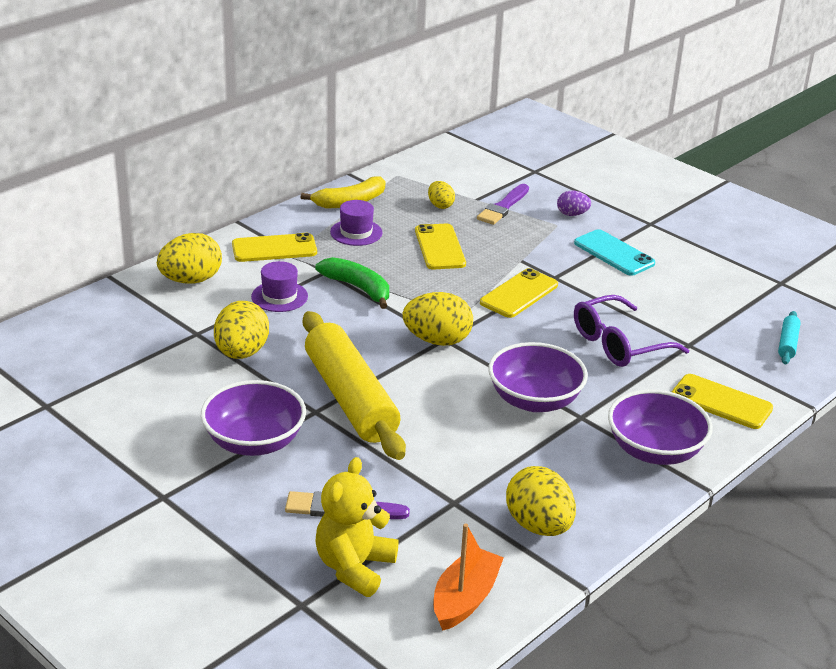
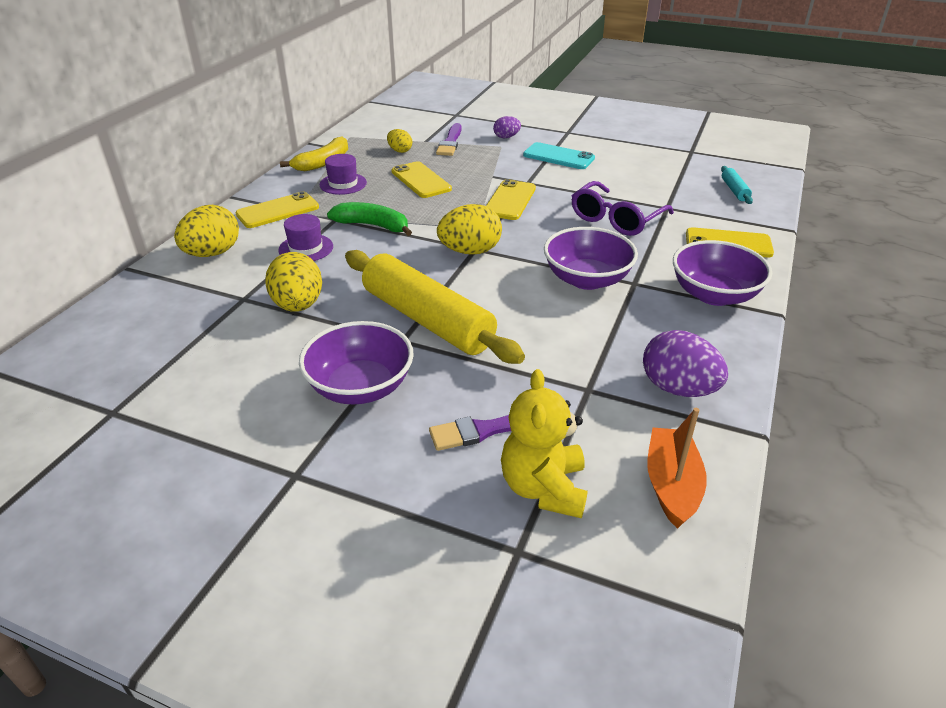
camera: 20 degrees left, 5 degrees up
(538, 526) = (678, 388): yellow egg -> purple egg

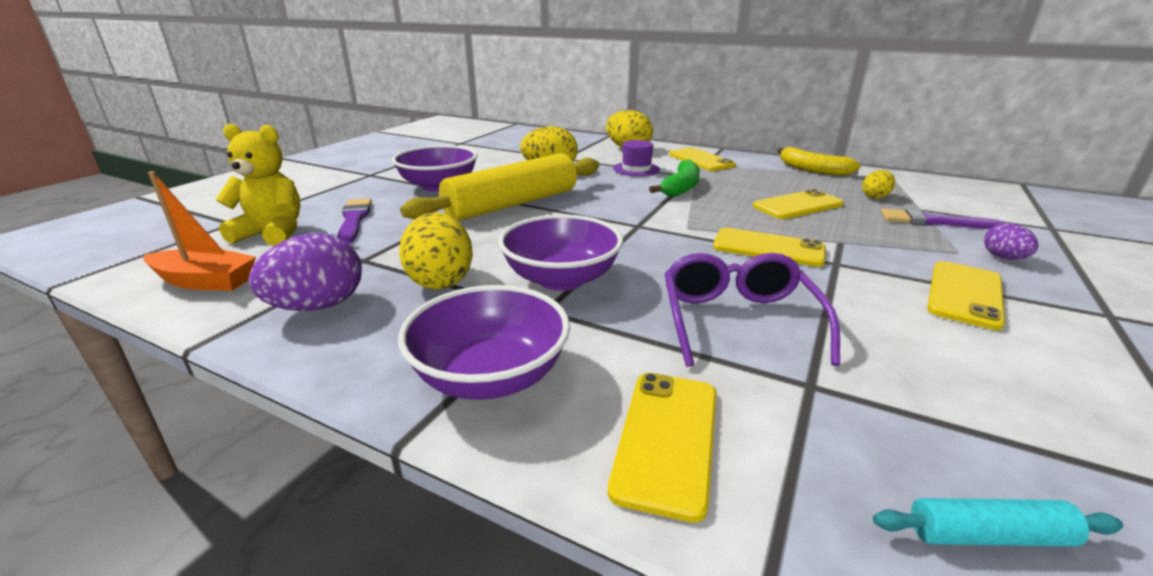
camera: 95 degrees right, 10 degrees down
(343, 184) = (767, 177): purple hat -> none
(470, 251) = (632, 223): yellow egg -> yellow egg (440, 280)
(558, 157) = (965, 294): turquoise phone -> yellow phone
(615, 219) = (737, 320): purple glasses -> purple glasses turned 45 degrees clockwise

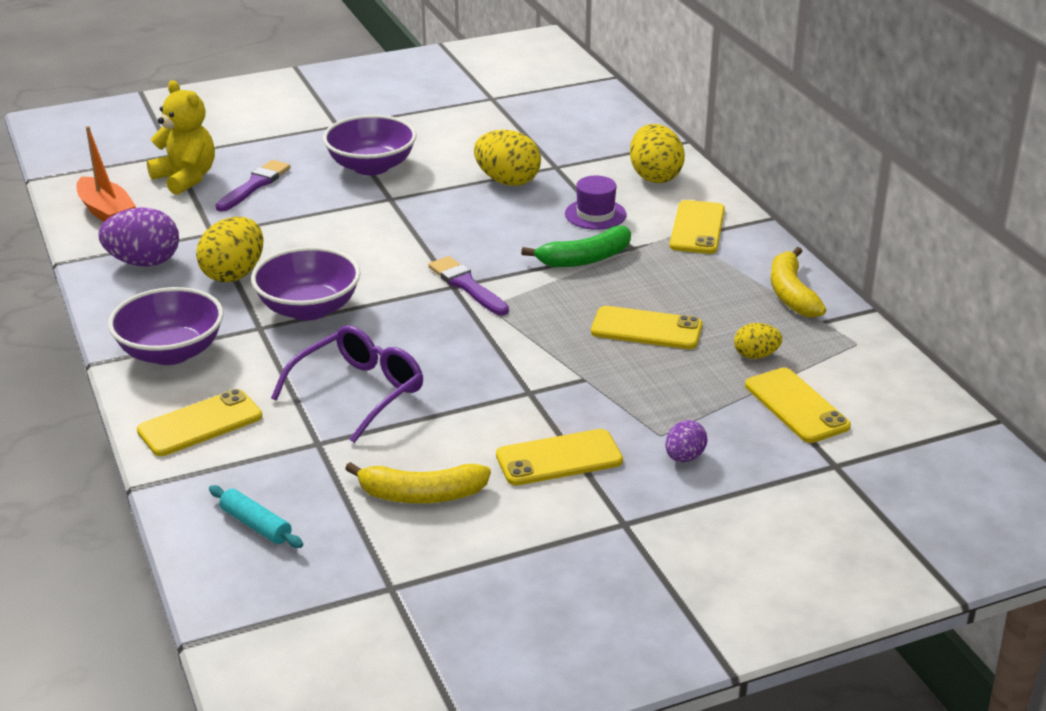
camera: 40 degrees right, 5 degrees up
(512, 204) = (395, 217): yellow rolling pin -> none
(768, 248) = (508, 355): yellow phone -> yellow phone (796, 406)
(933, 222) = (731, 404): purple brush -> purple brush (467, 285)
(987, 380) = (421, 495): none -> yellow banana

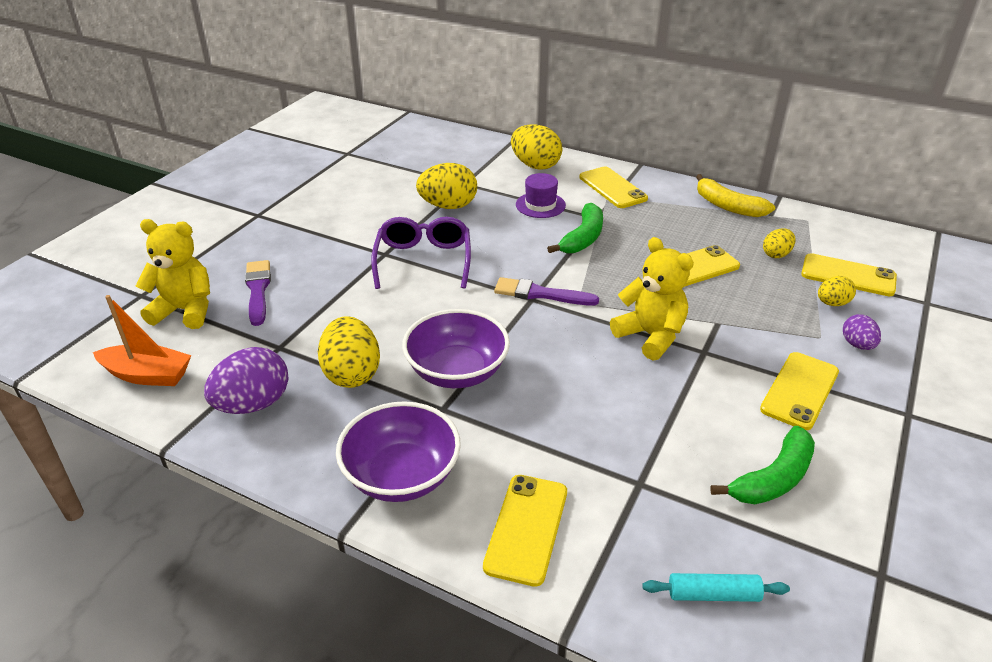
camera: 40 degrees left, 5 degrees up
(359, 392) = (600, 419): purple glasses -> purple glasses (423, 260)
(371, 166) = (333, 235): purple bowl -> none
(421, 495) = (773, 479): yellow banana -> green banana
(504, 359) = (650, 336): none -> yellow teddy bear
(728, 418) = (832, 303): none -> yellow egg

